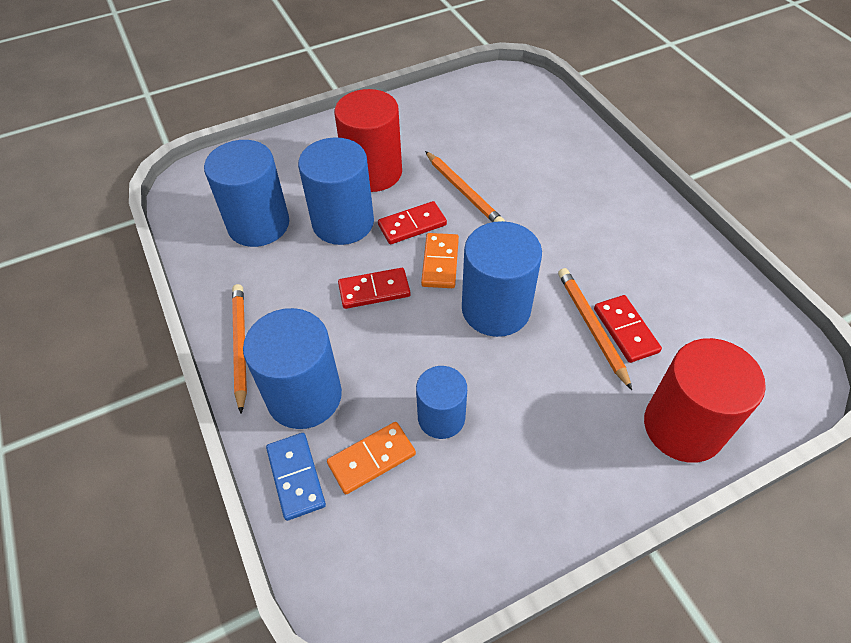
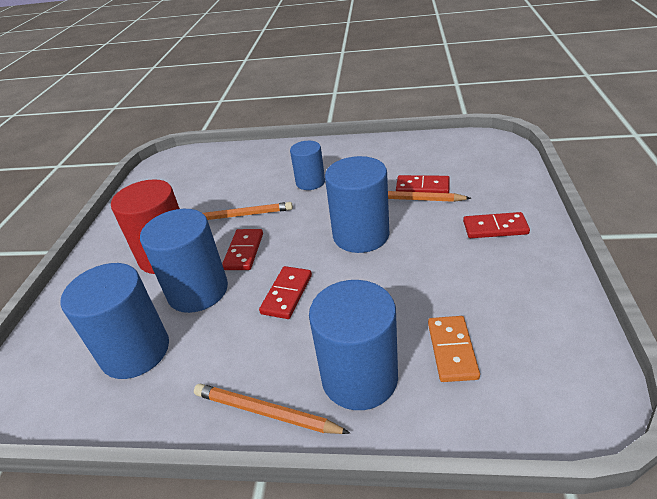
camera: 55 degrees left, 15 degrees down
(296, 477) = (443, 412): blue domino -> none
(440, 262) = (294, 248): orange domino -> none
(441, 417) = (437, 295): blue cylinder -> blue cylinder (310, 182)
(592, 437) = (495, 228): none -> red domino
(683, 427) = (507, 191): red cylinder -> none

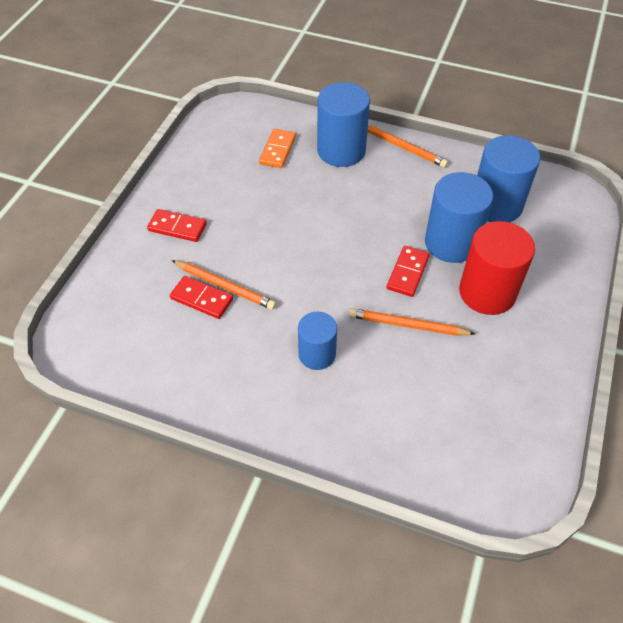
camera: 170 degrees left, 15 degrees up
(286, 294) = (375, 218): red domino -> none
(361, 235) = (293, 257): blue cylinder -> none

